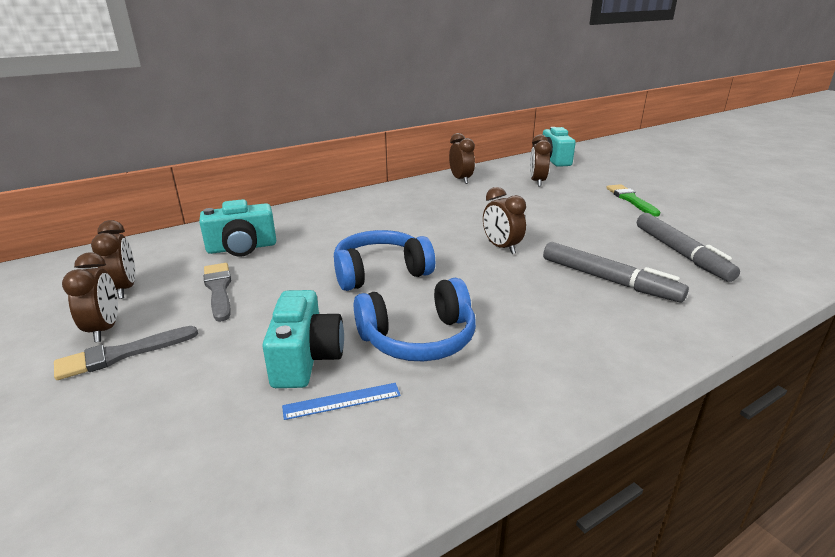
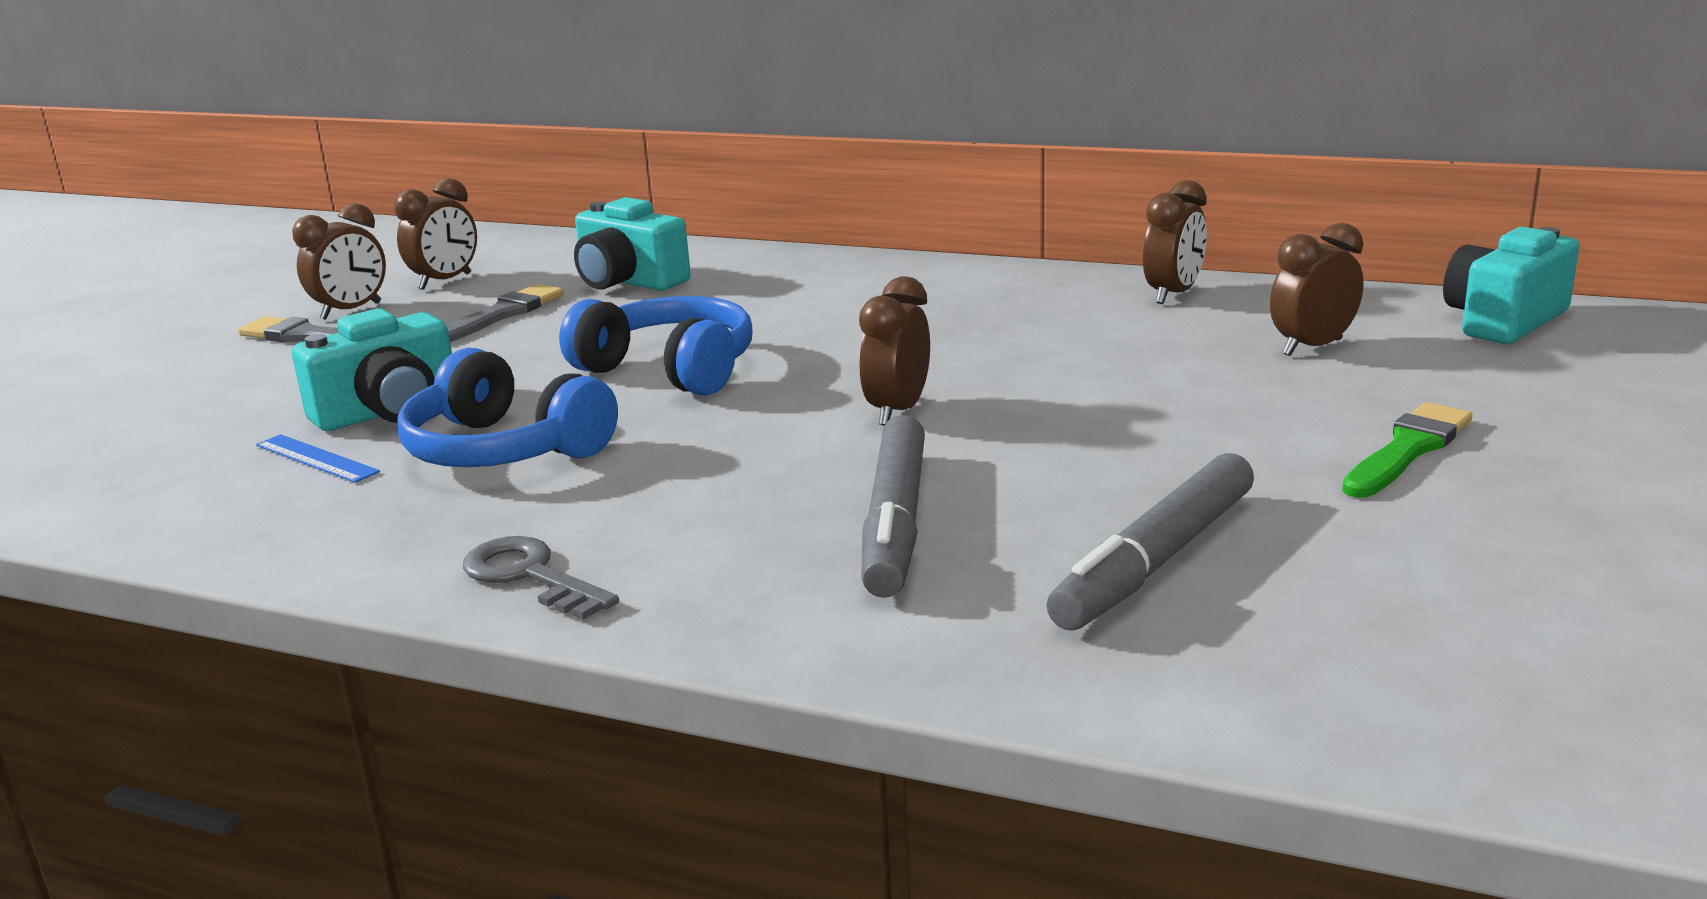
camera: 55 degrees right, 5 degrees down
(586, 372) = (530, 576): none -> grey key

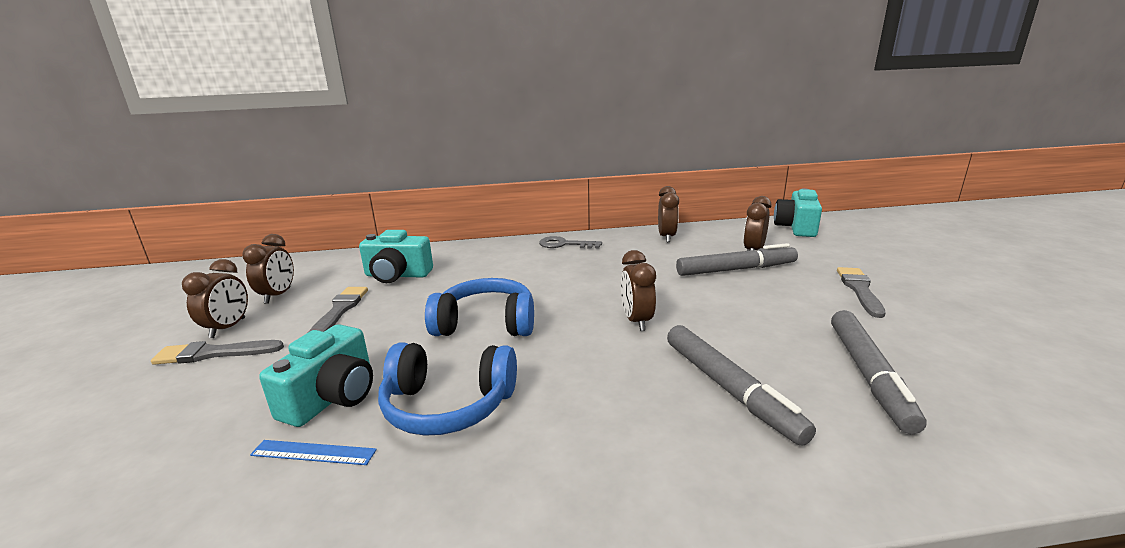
camera: 30 degrees left, 0 degrees up
(530, 576) = (583, 505): grey key -> grey key (564, 244)
(1213, 372) = (736, 269): none -> grey marker
(1407, 449) = (859, 290): green brush -> grey brush

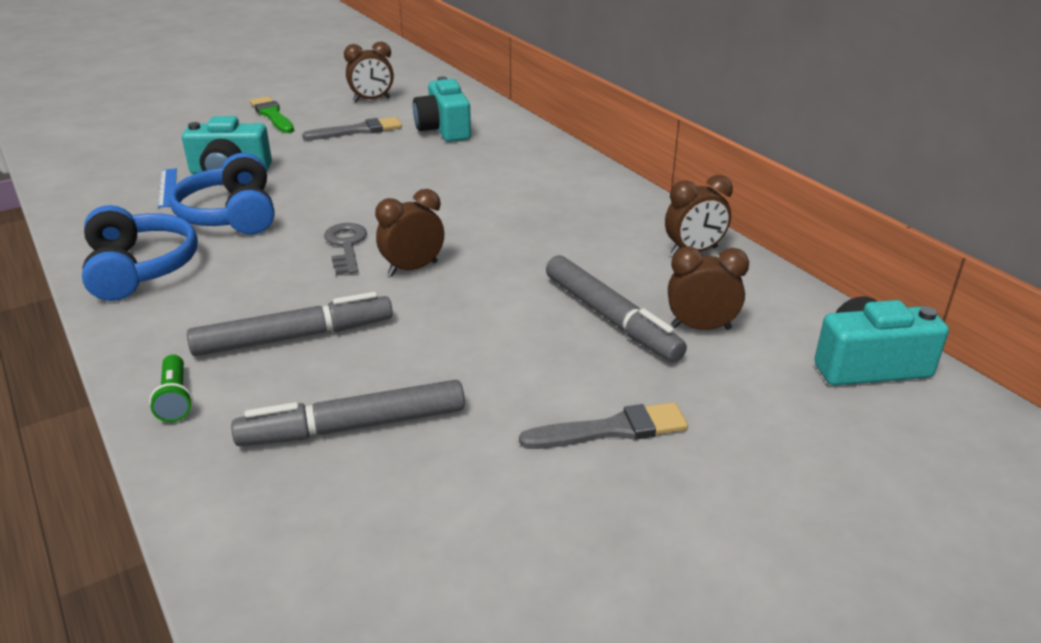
camera: 65 degrees right, 10 degrees up
(214, 353) = (272, 115): grey brush -> green brush
(228, 328) = (310, 104): brown clock -> none
(486, 323) = (367, 195): blue headphones -> blue headphones (140, 268)
(564, 244) = (599, 189): grey key -> grey key (346, 246)
(729, 389) = (294, 337): grey marker -> grey marker turned 150 degrees counterclockwise
(833, 475) = (175, 399): none -> green flashlight

